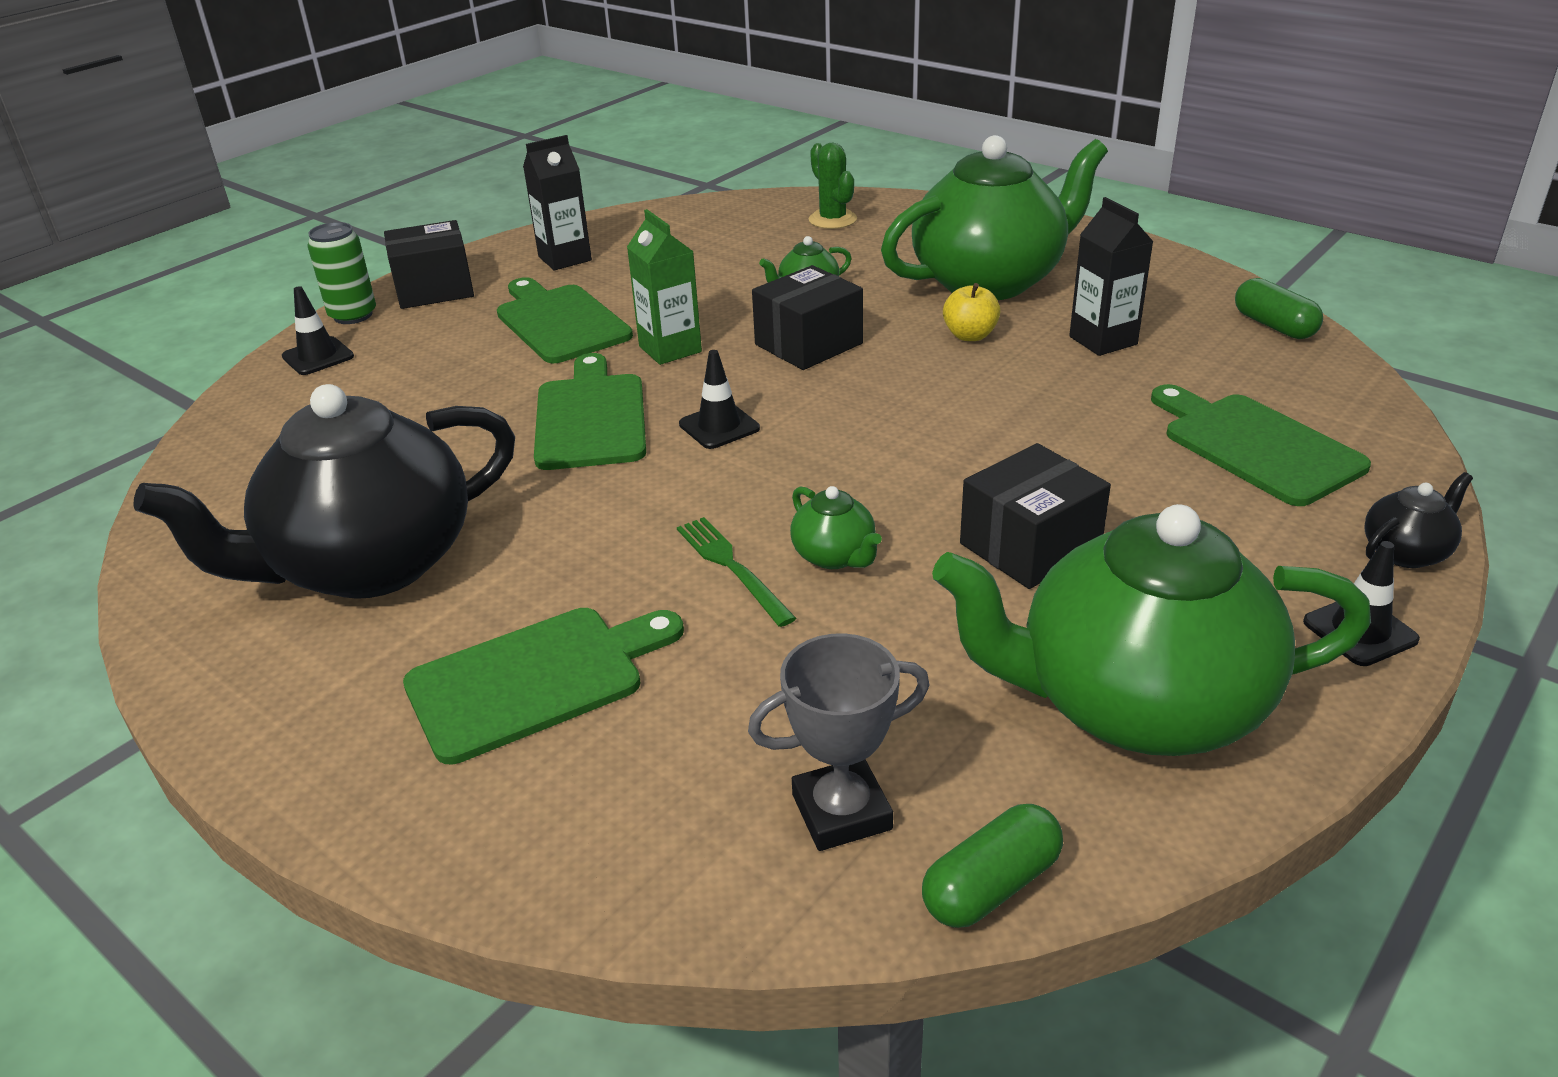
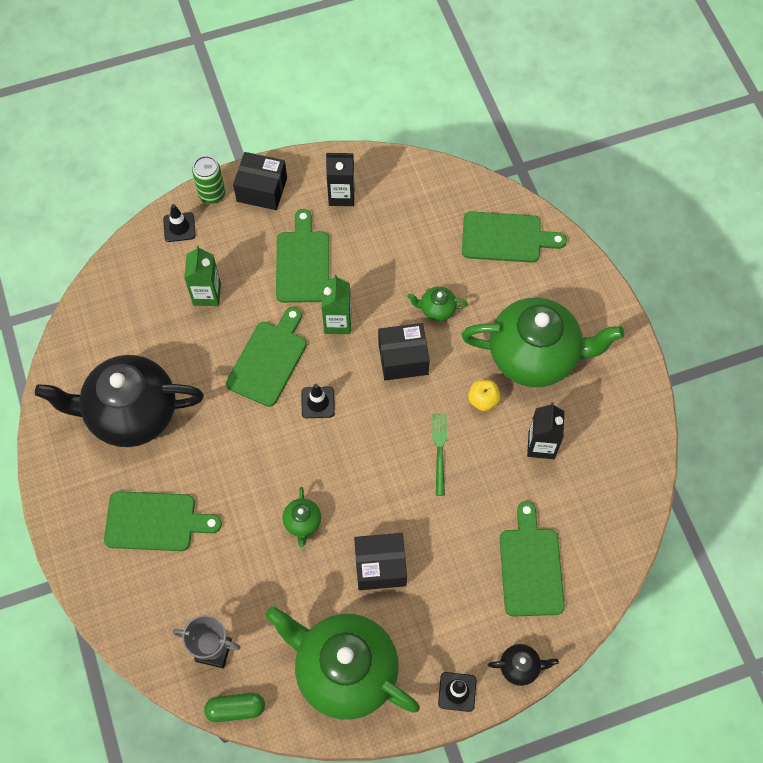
camera: 30 degrees right, 30 degrees up
(420, 396) = (207, 294): none -> green carton
(732, 567) = (260, 503): green fork -> green fork (439, 451)
(832, 220) = (506, 237): green cactus -> green cutting board
(1274, 326) = (635, 487): green capsule -> none

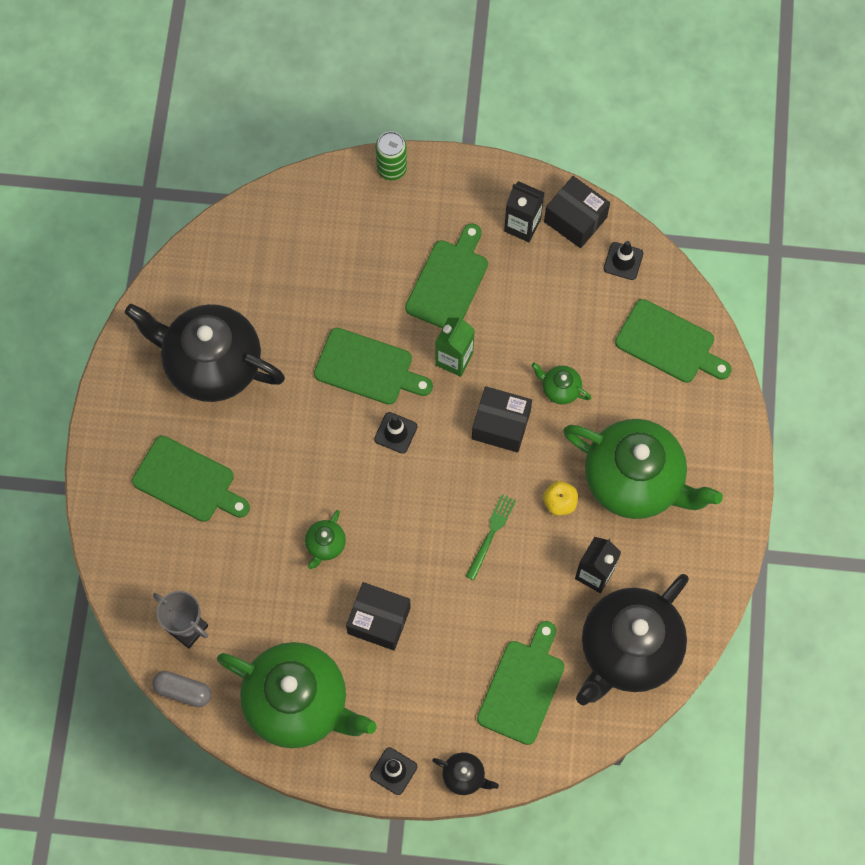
camera: 25 degrees right, 5 degrees up
(179, 227) = (343, 191): black traffic cone -> black traffic cone (623, 261)
(207, 294) = (338, 274): green carton -> none
(236, 709) = (183, 691): green capsule -> grey capsule
(262, 190) = (444, 185): black box -> black box (575, 219)
(269, 359) = (368, 368): green cutting board -> green cutting board turned 60 degrees clockwise
(344, 671) = (298, 703): green teapot -> green teapot turned 150 degrees clockwise
(601, 495) = (628, 650): none -> black teapot

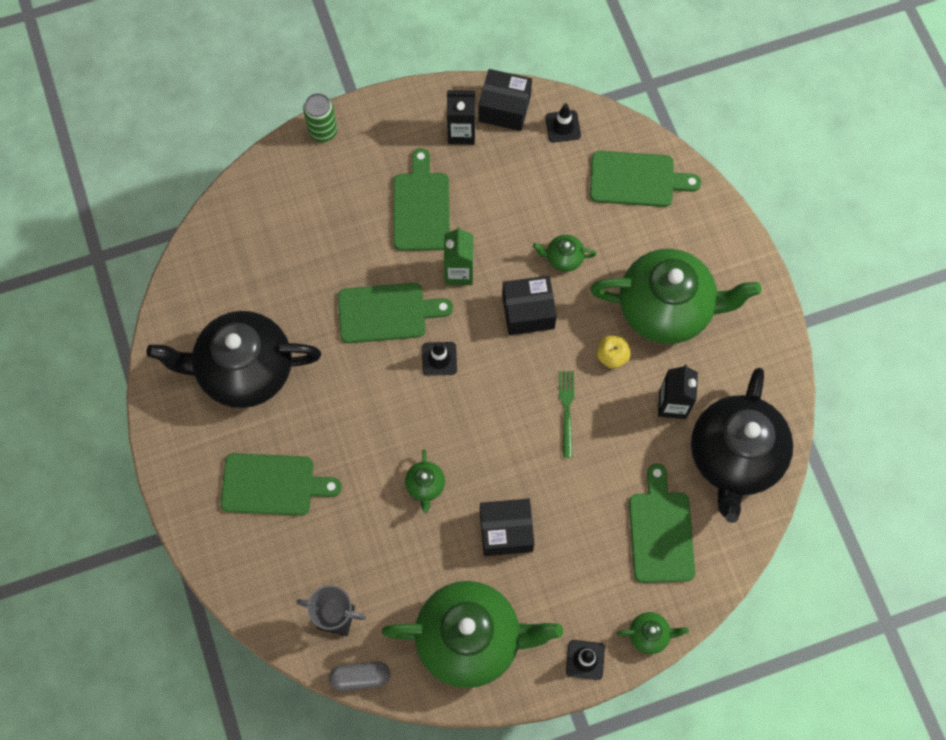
camera: 25 degrees left, 0 degrees up
(464, 776) = (649, 634): black teapot -> green teapot

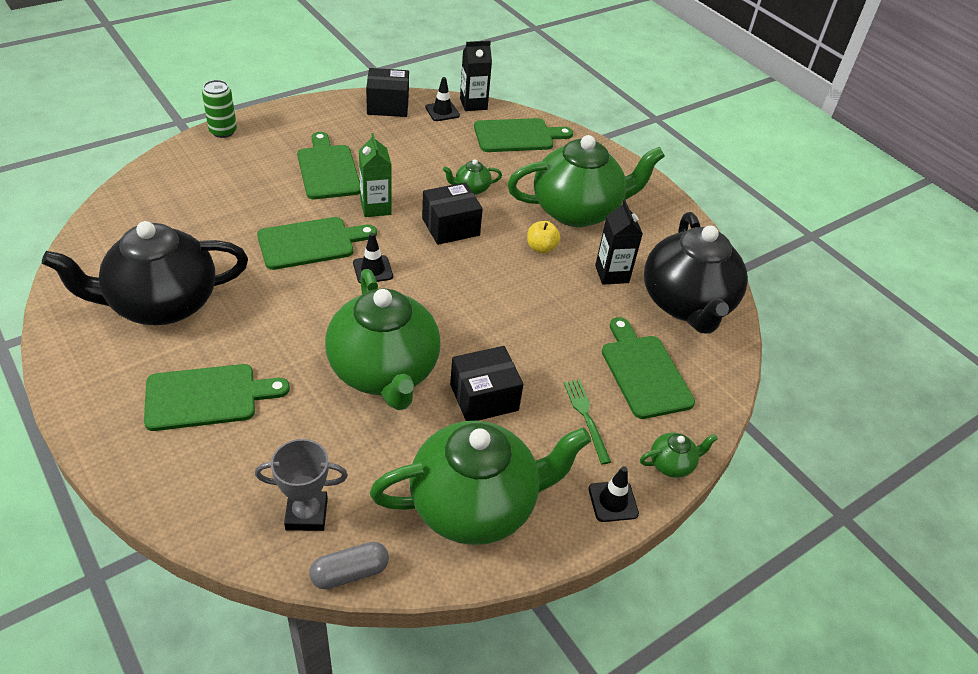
camera: 20 degrees left, 25 degrees down
(425, 485) = (384, 371): green teapot -> green teapot, size x2.49
(461, 132) = (353, 122): black carton -> black carton (473, 104)
(566, 410) = (512, 291): green fork -> green fork (586, 417)

